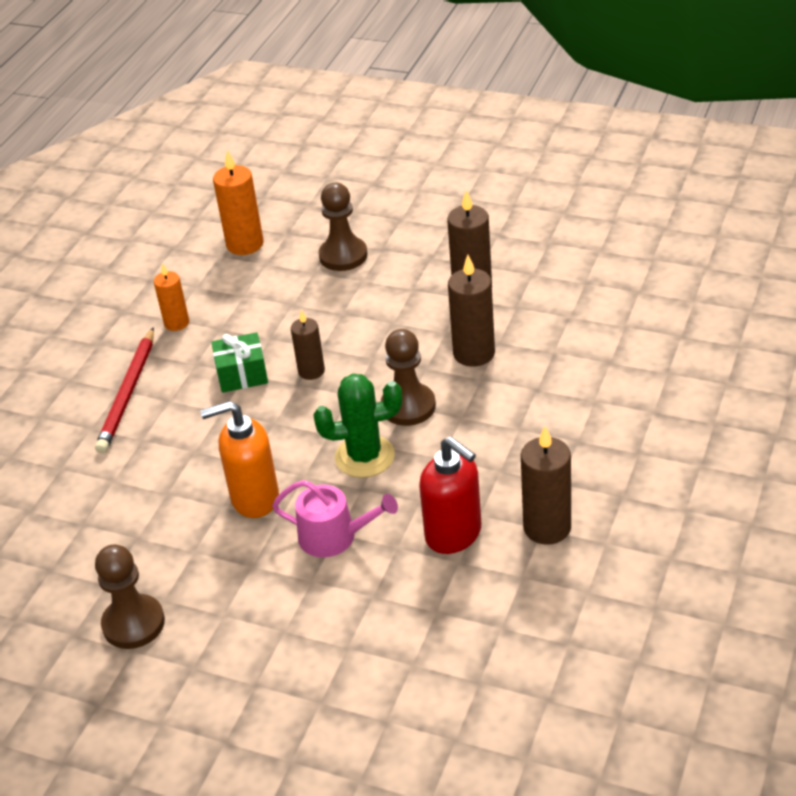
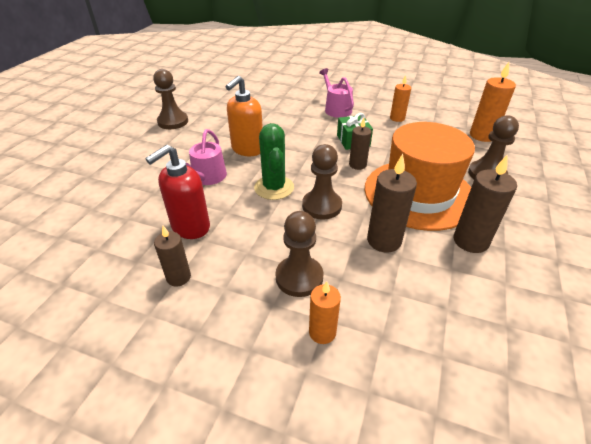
camera: 85 degrees right, 0 degrees up
(128, 393) = (336, 109): red pencil -> pink watering can
(254, 498) = (247, 149): orange soap dispenser -> orange soap dispenser turned 135 degrees counterclockwise
(383, 318) = (419, 193): none -> orange hat
(538, 422) = (299, 277): none -> brown pawn
(547, 527) = (178, 277): brown candle -> brown candle, size x0.64
(610, 402) = (322, 332): none -> orange candle

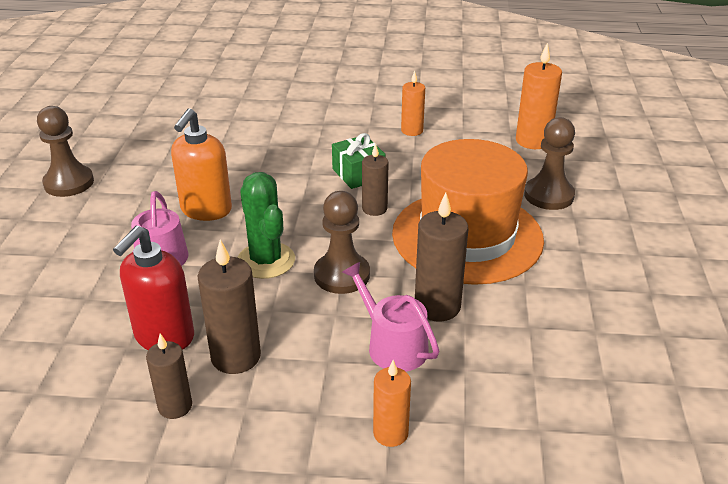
camera: 15 degrees left, 5 degrees down
(299, 277) = (340, 374): brown pawn -> none
(336, 109) = (319, 128): pink watering can -> pink watering can (392, 345)
(470, 241) = (545, 287): brown candle -> brown candle (236, 357)

